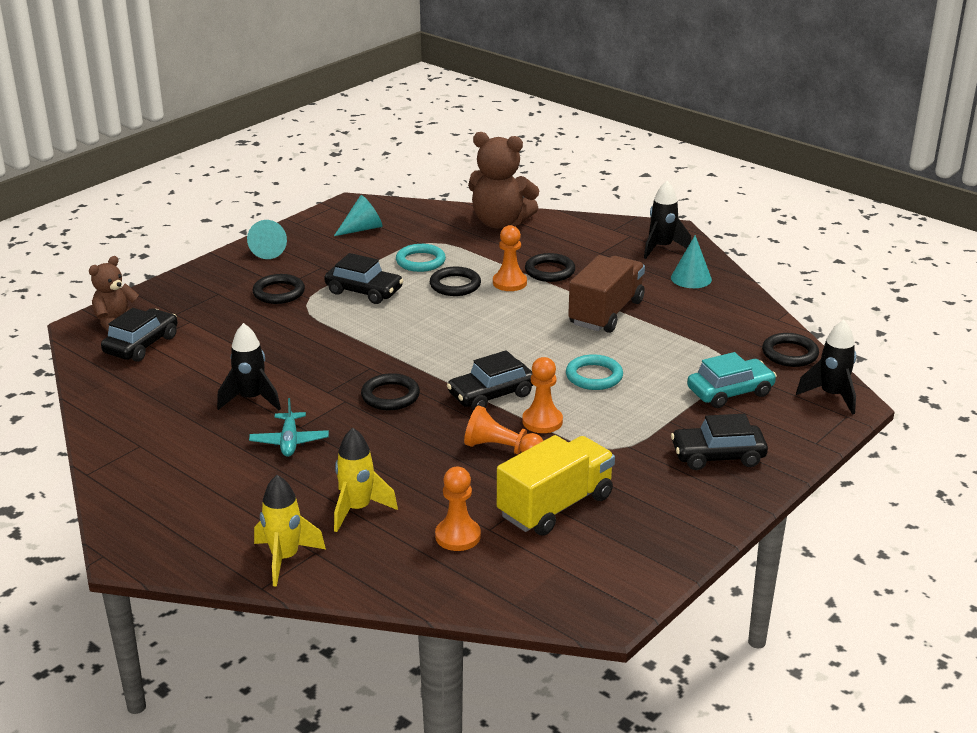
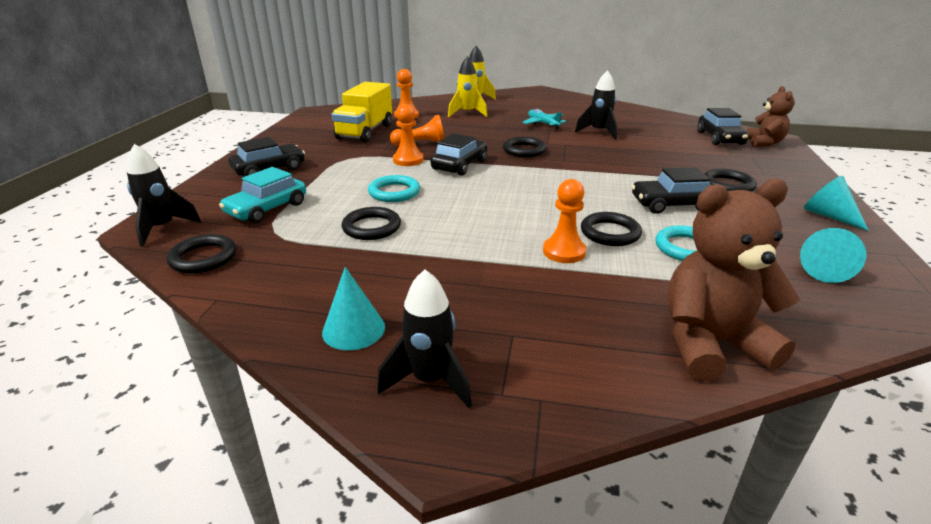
camera: 150 degrees right, 0 degrees up
(549, 271) = (541, 280): black ring -> black ring (371, 227)
(606, 313) = (428, 247): brown truck -> none

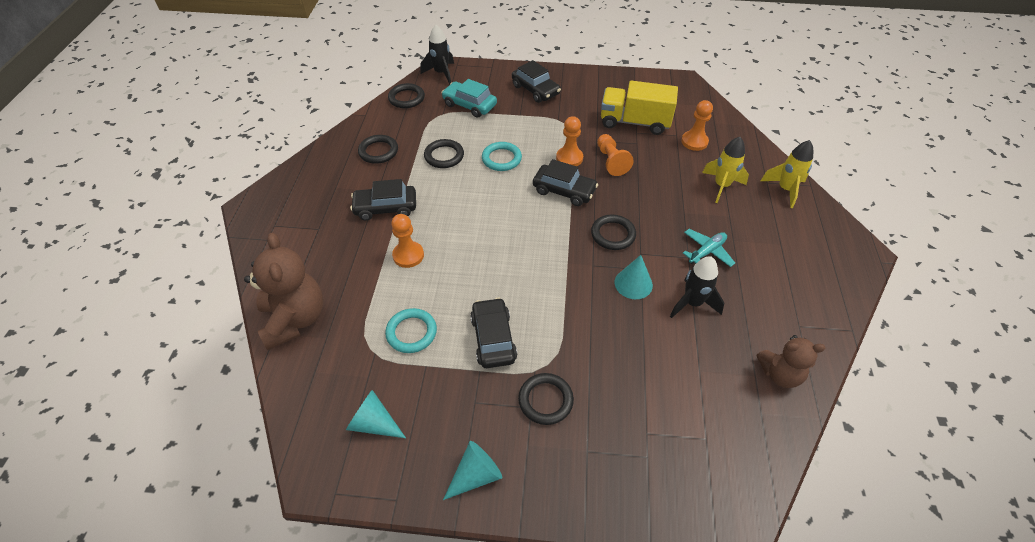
camera: 85 degrees right, 20 degrees up
(353, 329) = (332, 167): turquoise cone -> turquoise cone (633, 283)
(430, 380) = (288, 199): black rocket -> none
(610, 233) = (437, 285): black ring -> black ring (378, 151)
(720, 138) = (711, 438): black car -> black car (385, 208)
(764, 143) = (706, 492): brown teddy bear -> brown teddy bear (780, 374)

